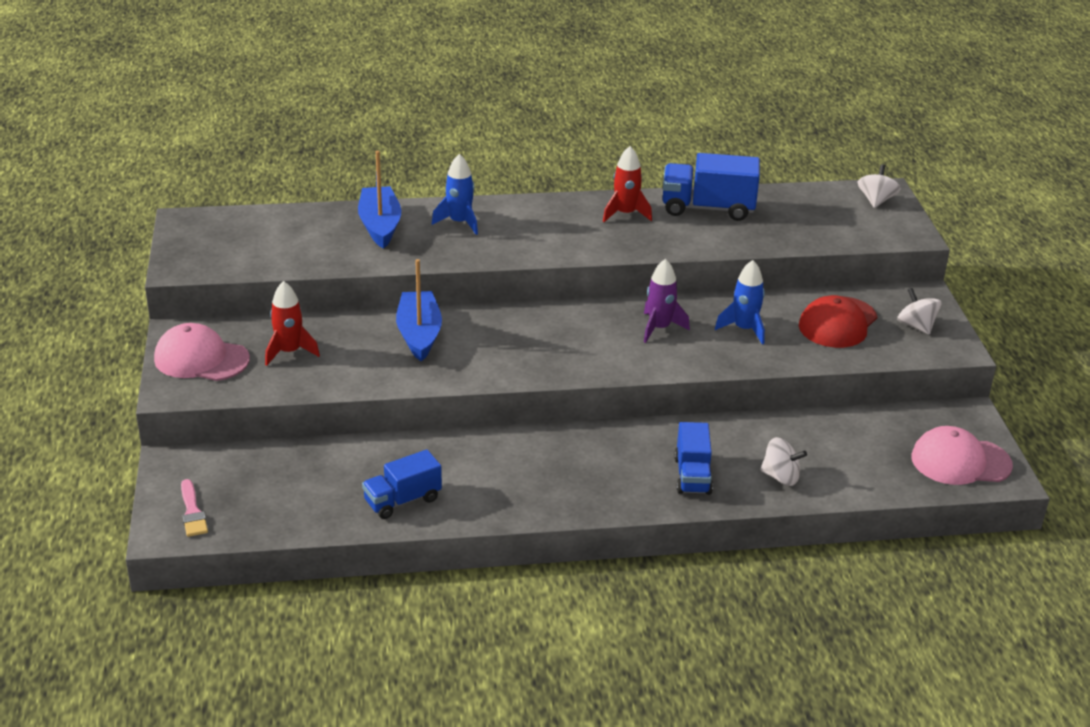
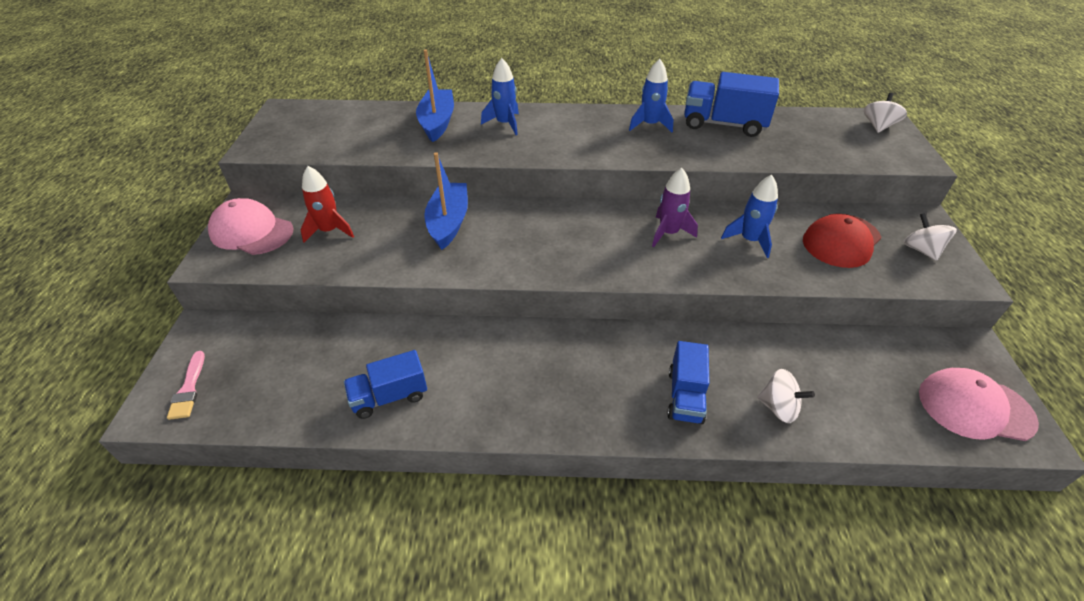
camera: 10 degrees right, 10 degrees up
(625, 214) = (650, 125): red rocket -> blue rocket

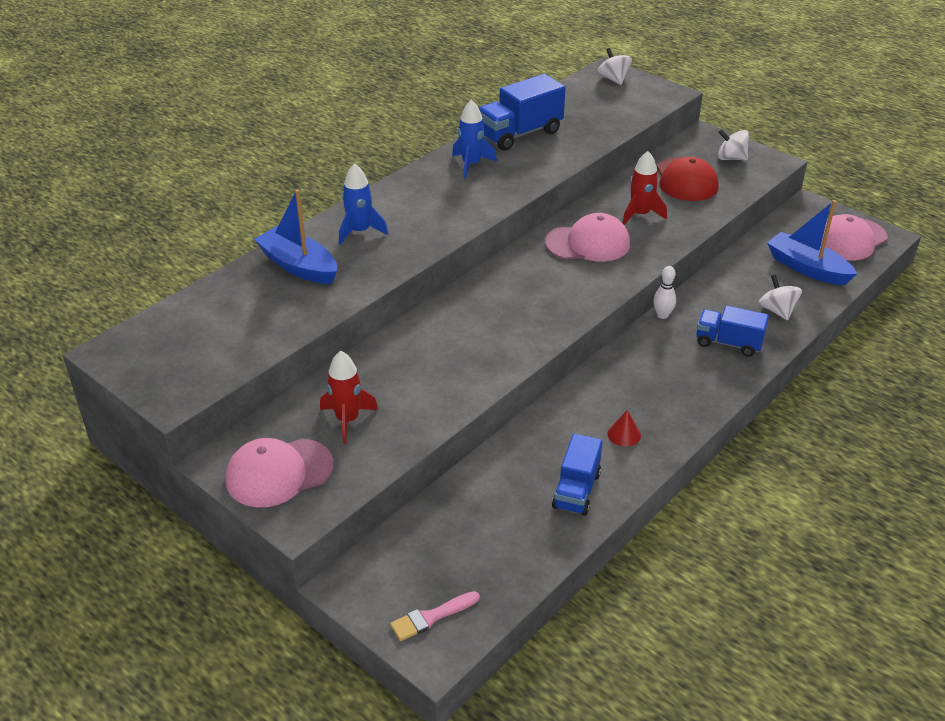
camera: 50 degrees left, 5 degrees down
(188, 389) = (431, 617): pink brush -> pink brush turned 120 degrees clockwise
(448, 222) = (429, 344): blue boat -> blue boat (807, 268)
(486, 390) = (624, 434): none -> red cone
(667, 332) = (662, 315): none -> white bowling pin
(668, 233) = (588, 243): purple rocket -> pink cap
(685, 396) = (728, 343): blue truck -> blue truck turned 150 degrees clockwise
(749, 240) = (640, 214): blue rocket -> red rocket
(778, 407) = (777, 311): white spinning top -> white spinning top turned 90 degrees counterclockwise

